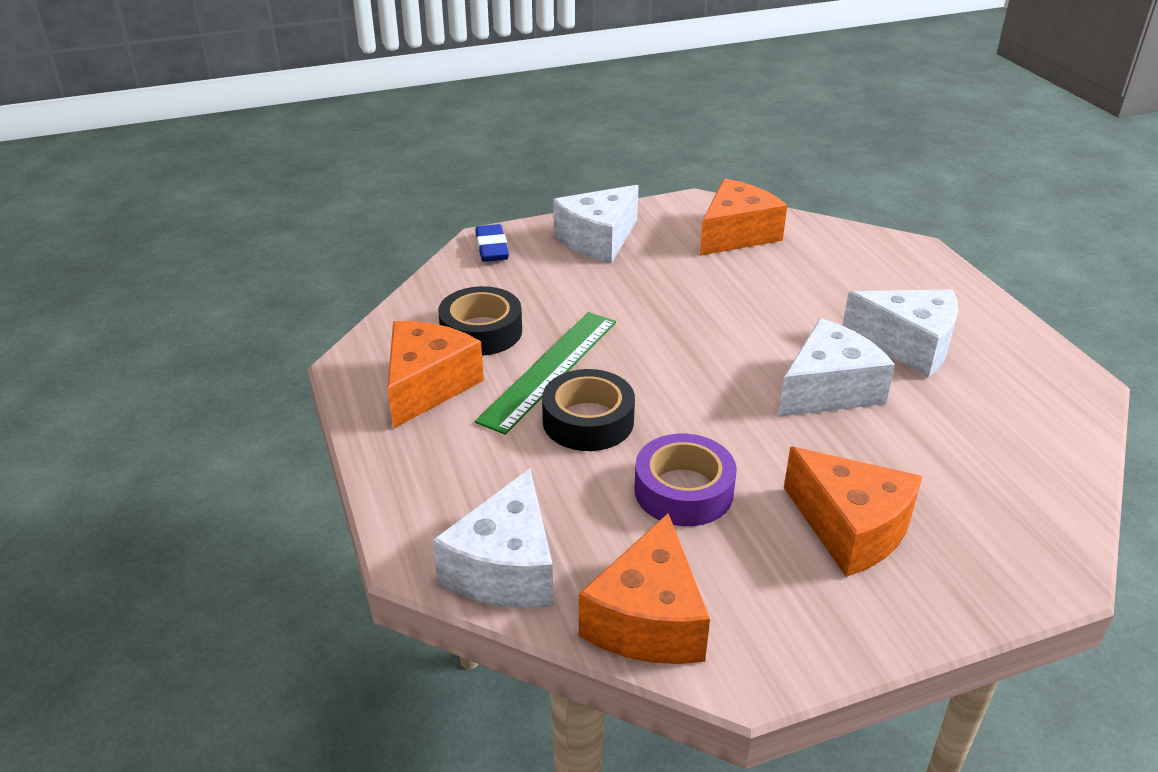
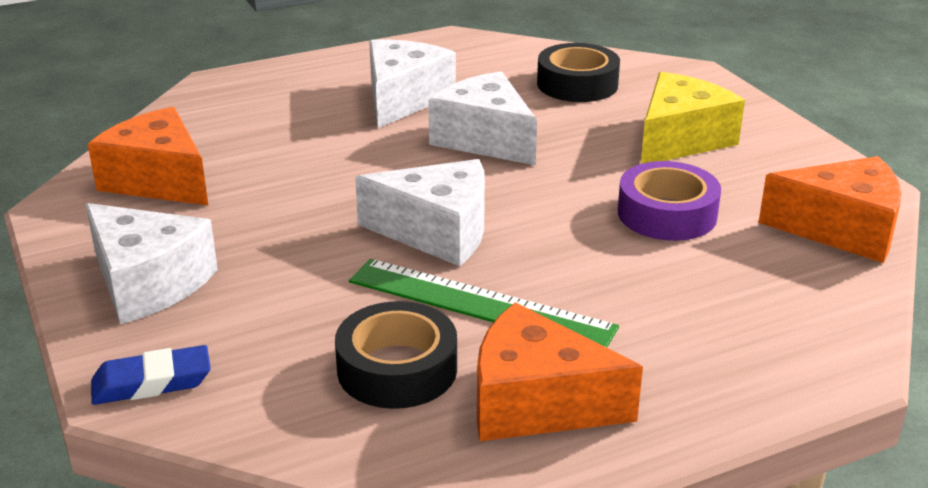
camera: 95 degrees left, 5 degrees down
(505, 568) = (828, 309): white cheese -> white cheese (437, 232)
(588, 421) = (574, 272): black tape -> black tape (577, 84)
(851, 528) = (680, 139): orange cheese -> yellow cheese

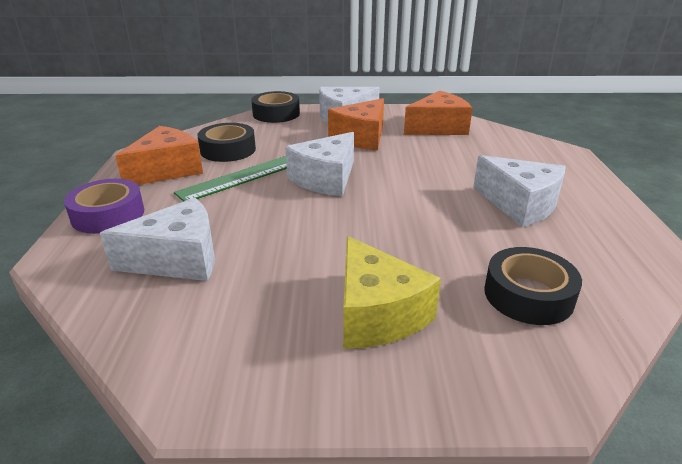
camera: 115 degrees right, 0 degrees up
(152, 383) = (276, 114): blue eraser -> black tape
(485, 139) = (434, 220): white cheese -> white cheese (178, 259)
(667, 214) = (269, 259): purple tape -> purple tape (108, 215)
(842, 229) = (160, 338): orange cheese -> orange cheese (361, 138)

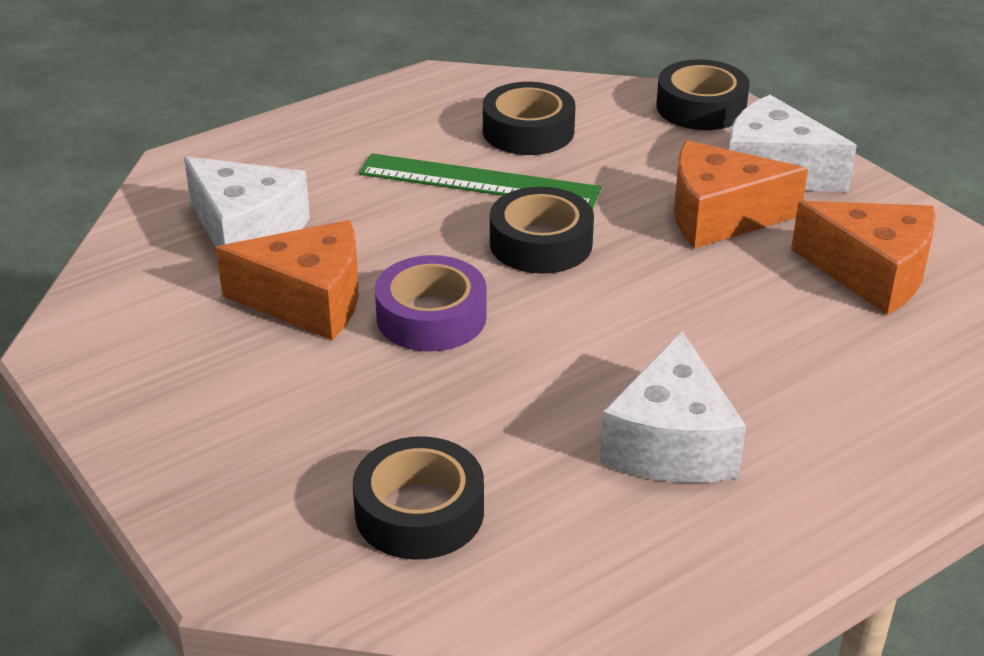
camera: 55 degrees right, 5 degrees up
(108, 215) = (282, 143): purple tape -> purple tape (431, 317)
(167, 170) = (419, 120): orange cheese -> orange cheese (308, 301)
(326, 179) = (541, 243): white cheese -> black tape
(377, 314) = (273, 405): yellow cheese -> none

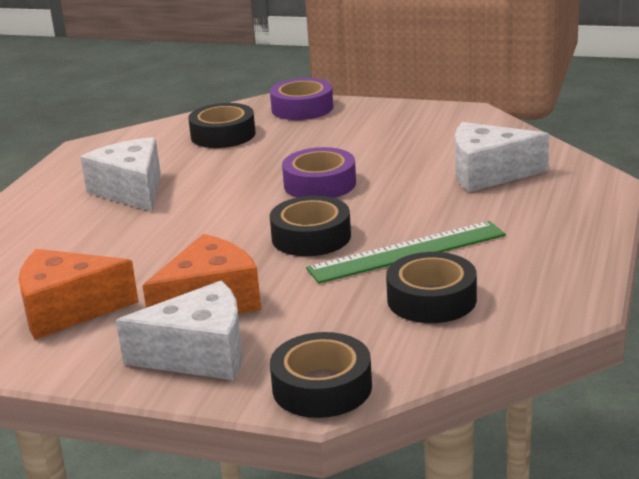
camera: 145 degrees right, 10 degrees down
(222, 513) = (302, 108): none -> purple tape
(308, 301) = (394, 165): orange cheese -> none

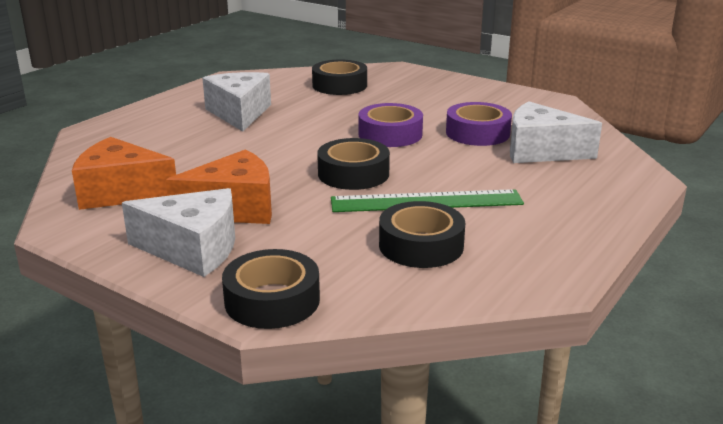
camera: 15 degrees right, 0 degrees up
(302, 108) = (416, 76): purple tape -> purple tape (477, 133)

